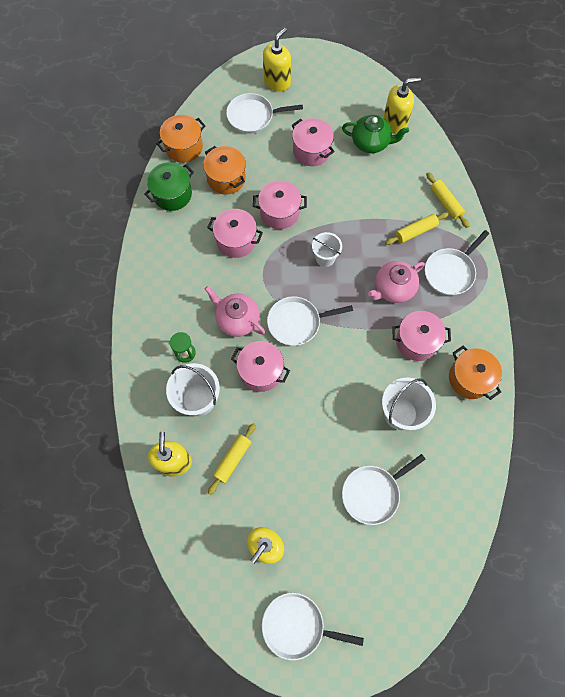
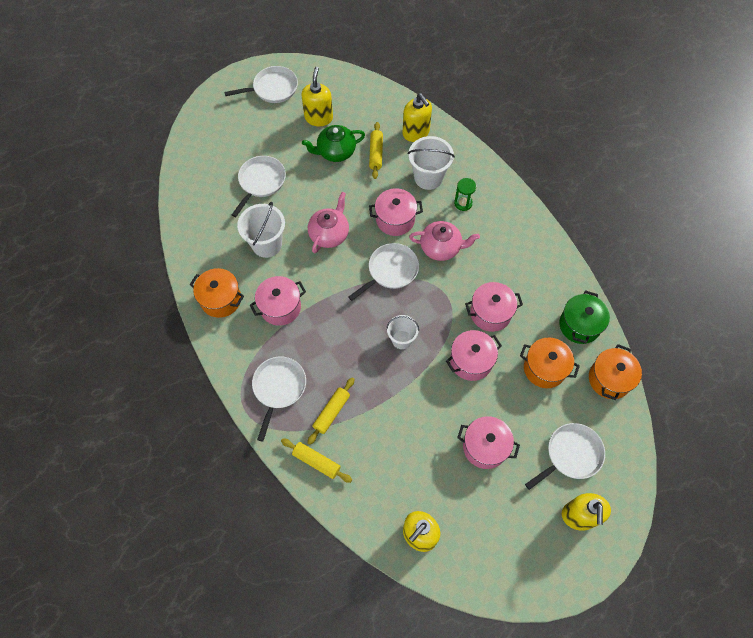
camera: 150 degrees right, 5 degrees down
(371, 143) = (430, 493): green teapot -> green teapot (335, 152)
(393, 288) = (324, 343): pink teapot -> pink teapot (329, 234)

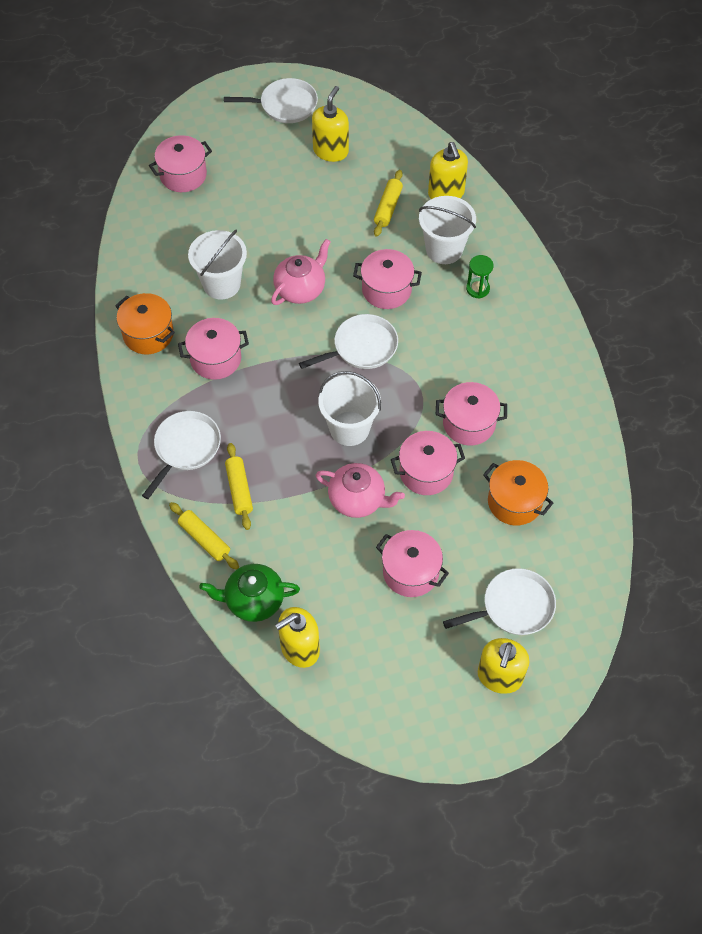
camera: 15 degrees right, 5 degrees down
(210, 162) = (183, 175): none -> pink pot
(261, 182) = (236, 211): white pan -> none
(331, 412) = (239, 489): yellow rolling pin -> yellow rolling pin turned 60 degrees counterclockwise
(335, 152) = (339, 195): green teapot -> green teapot (253, 600)
(401, 339) = (349, 428): white bucket -> white bucket, size x1.57
(441, 248) = (432, 335): pink teapot -> pink teapot (358, 499)
(579, 325) = (576, 463): green pot -> none
(609, 379) = (592, 533): orange pot -> none

